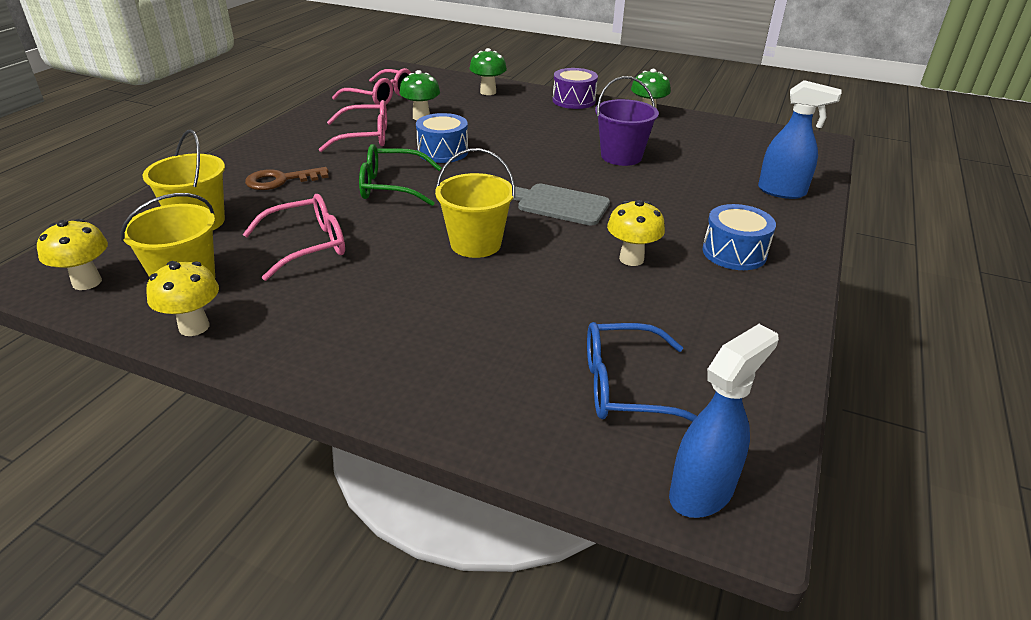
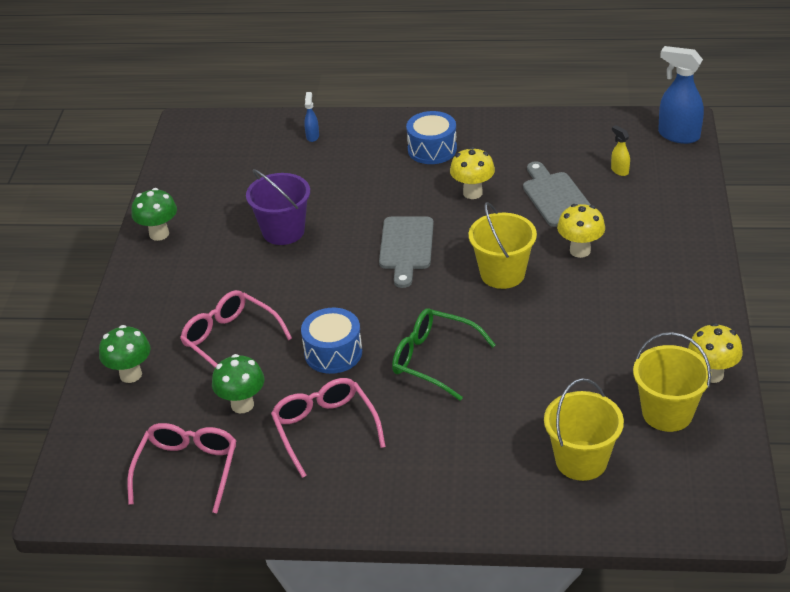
camera: 105 degrees left, 5 degrees up
(87, 282) = (714, 473): yellow mushroom -> yellow mushroom (580, 250)
(281, 180) = (467, 446): brown key -> none
(308, 246) = (569, 367): pink glasses -> pink glasses (230, 340)
(391, 187) = (433, 359): green glasses -> green glasses turned 135 degrees clockwise
(574, 100) = (135, 295): purple drum -> none
(591, 313) = (555, 197): none -> grey cutting board
(625, 387) = (619, 171): blue glasses -> yellow spray bottle
(782, 192) = (312, 136): blue spray bottle -> blue spray bottle, size x0.49

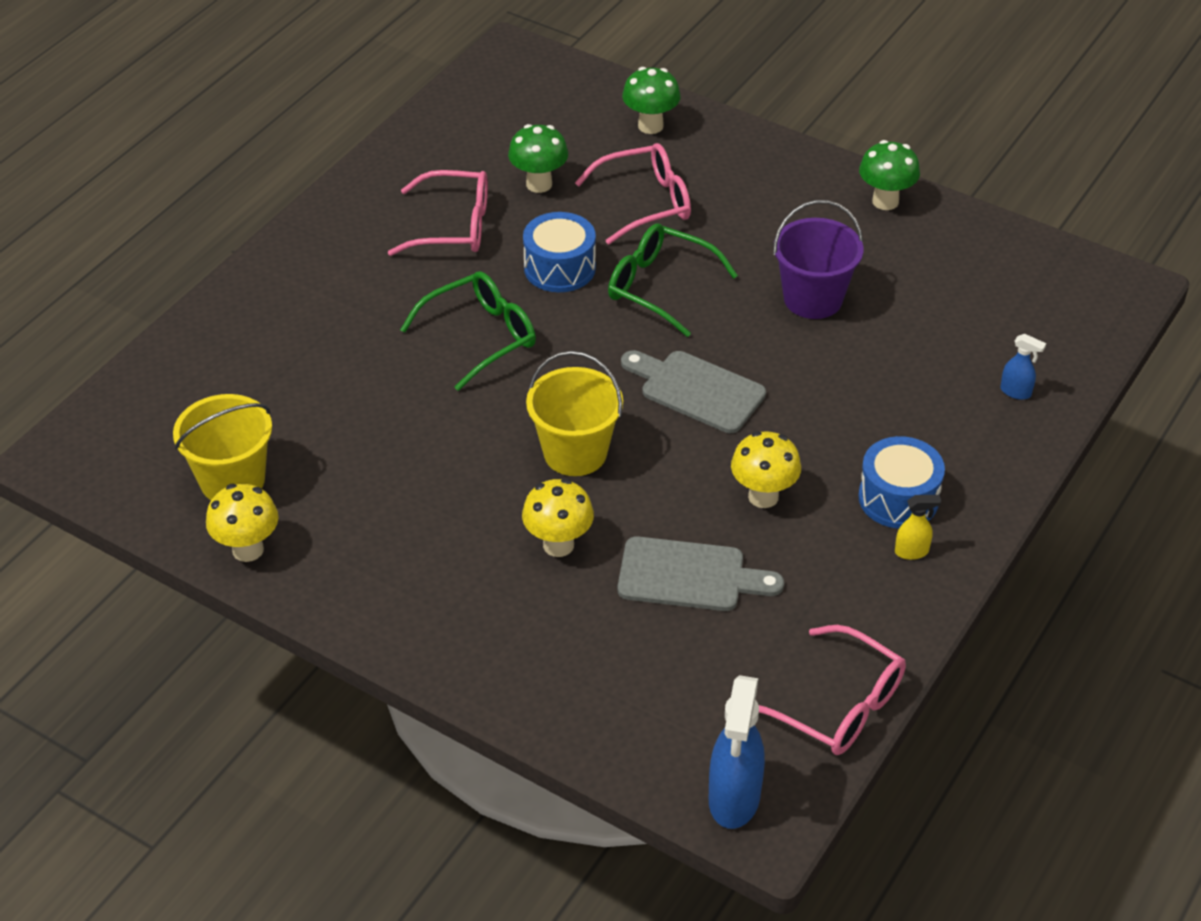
camera: 115 degrees right, 5 degrees up
(187, 469) = (483, 128): pink glasses -> pink glasses (838, 706)
(319, 298) = (659, 287): none -> green glasses
(581, 460) = (238, 383): yellow bucket -> none
(619, 171) = (697, 677): yellow spray bottle -> yellow spray bottle (912, 552)
(678, 135) = (734, 799): blue spray bottle -> blue spray bottle turned 135 degrees clockwise

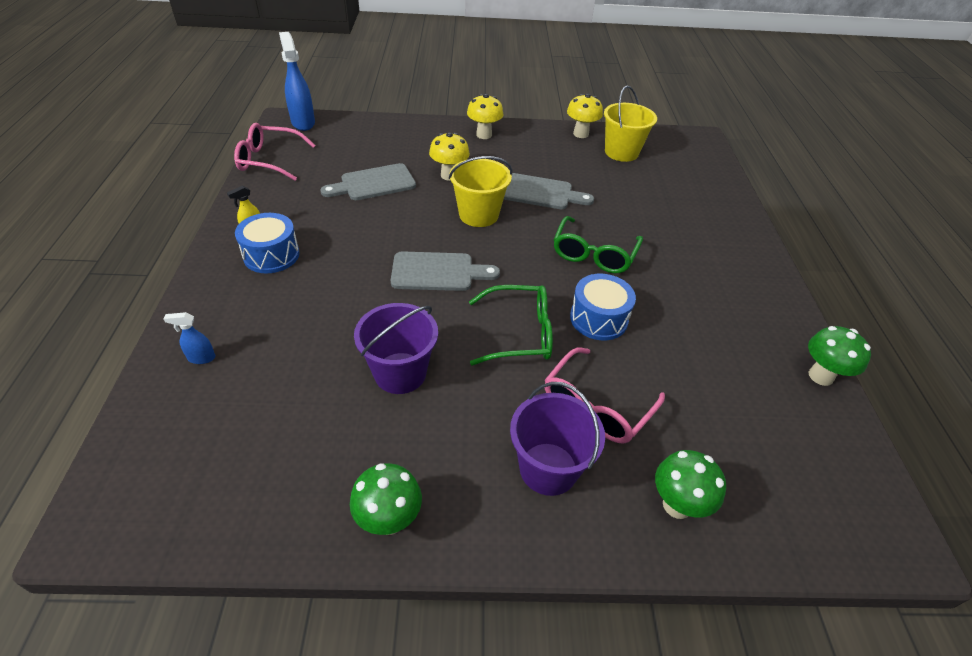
camera: 145 degrees right, 0 degrees up
(449, 454) = (541, 193): none -> grey cutting board
(454, 226) = (698, 319): pink glasses -> none
(539, 184) = (689, 384): green mushroom -> green mushroom (820, 376)
(731, 182) = (548, 468): none -> purple bucket
(763, 496) = (356, 229): yellow mushroom -> yellow mushroom (484, 135)

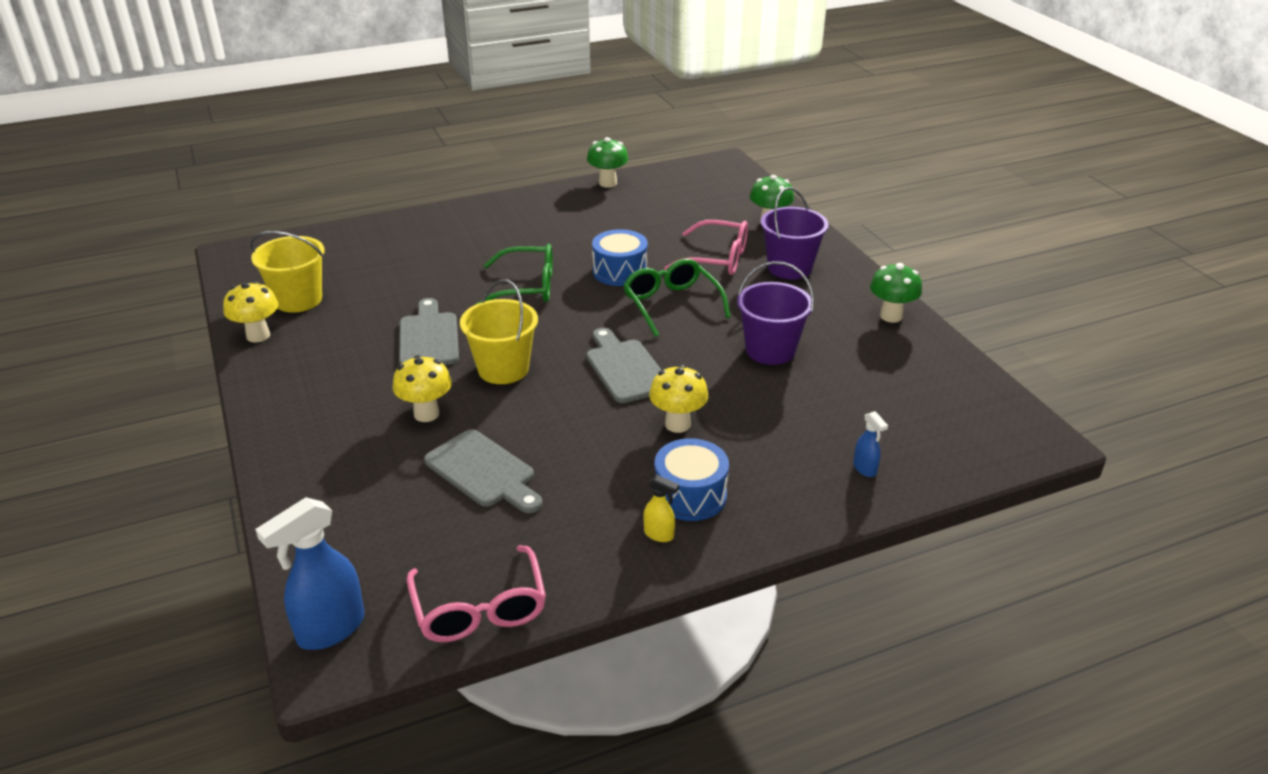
camera: 110 degrees left, 10 degrees down
(484, 135) = (294, 414): yellow mushroom -> yellow mushroom (677, 424)

